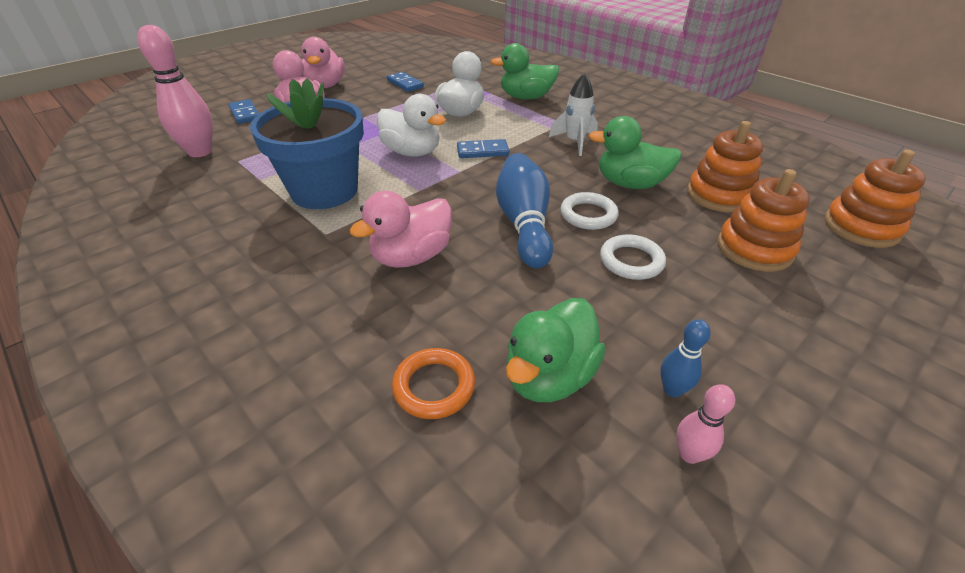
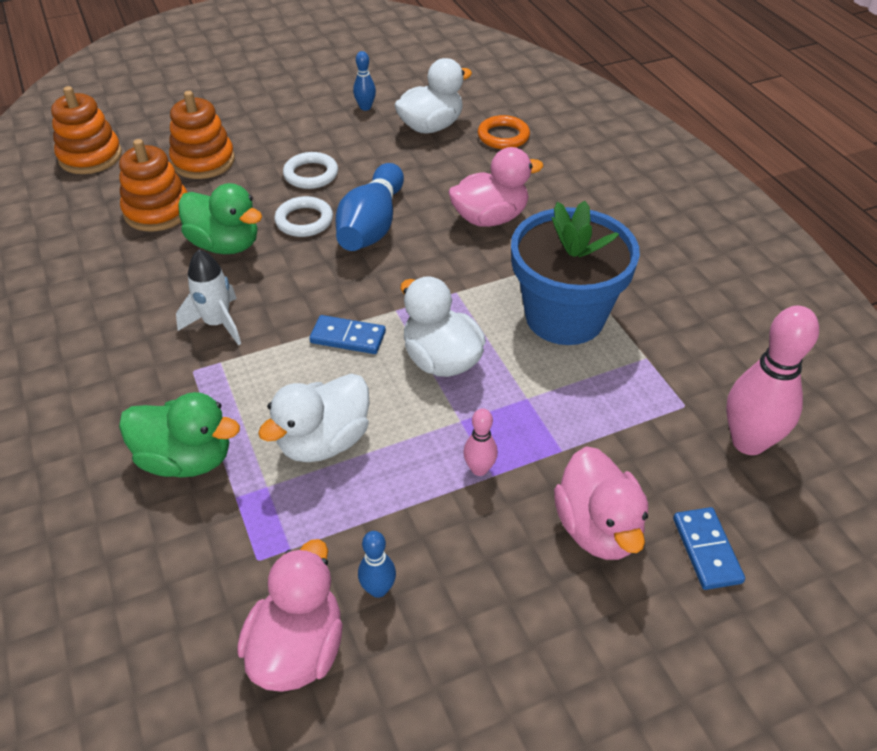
camera: 160 degrees left, 5 degrees up
(326, 85) = (549, 636): pink duck -> pink duck (298, 649)
(405, 84) = (378, 589): blue domino -> blue bowling pin
(549, 376) = (431, 126): green duck -> white duck
(689, 454) = (384, 87): pink bowling pin -> pink bowling pin (479, 469)

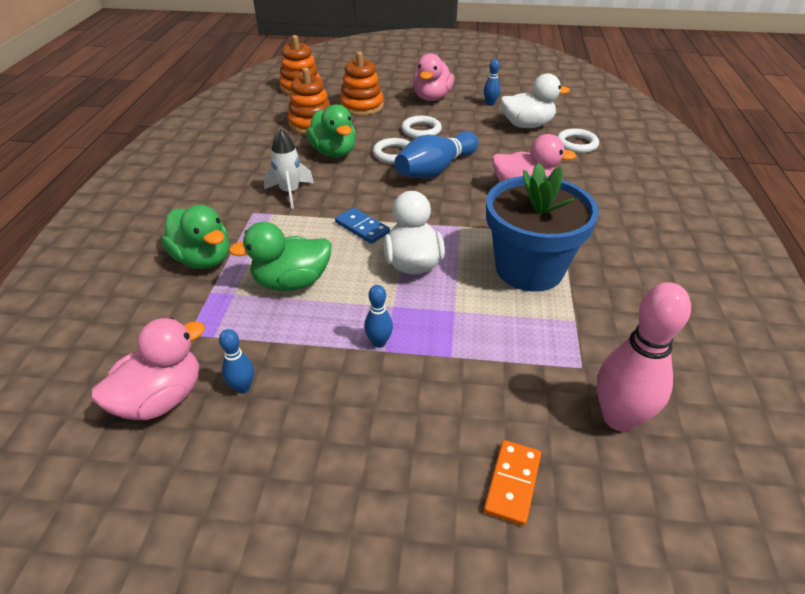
camera: 30 degrees right, 5 degrees down
(324, 441) = (291, 282): white duck -> green duck
(479, 469) = (379, 342): pink bowling pin -> blue bowling pin
(503, 136) = (576, 144): orange ring -> white ring
(598, 528) = (433, 423): pink duck -> pink duck (432, 98)
(707, 550) = (512, 483): blue domino -> orange domino

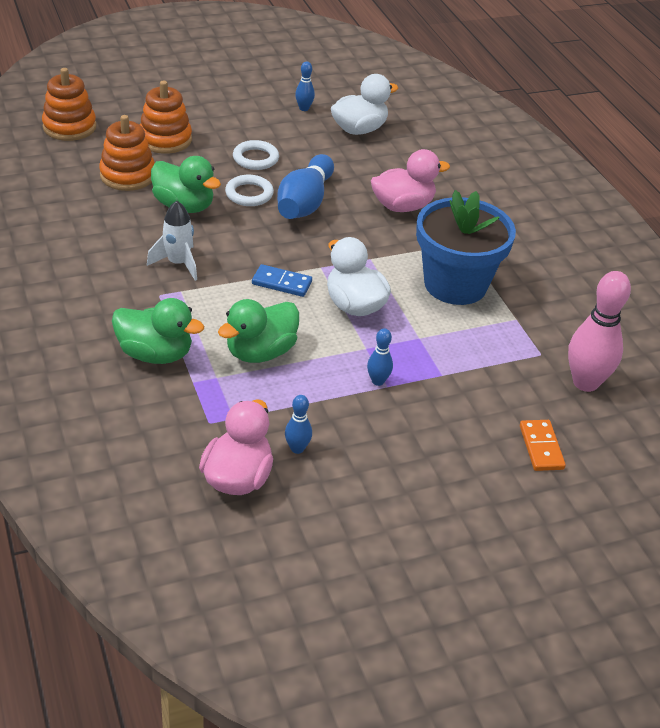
camera: 30 degrees left, 0 degrees up
(432, 98) = (235, 112): pink duck -> none
(576, 144) = (420, 143): white ring -> none

